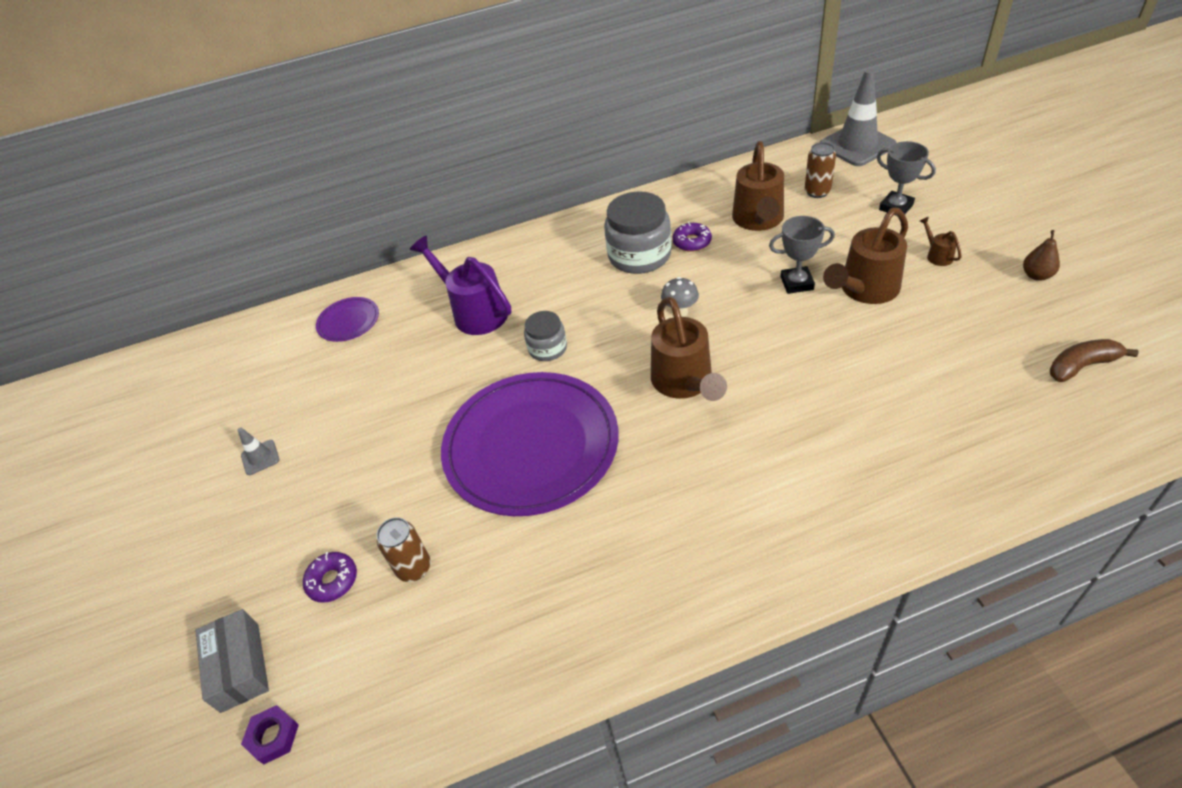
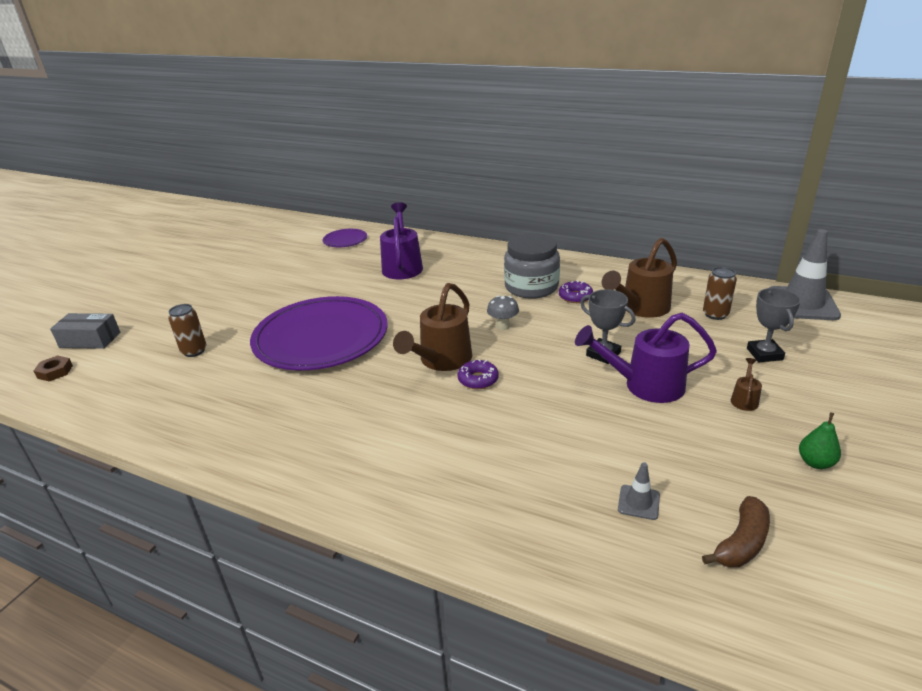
camera: 40 degrees right, 15 degrees down
(240, 667) = (90, 340): grey box -> grey box turned 75 degrees clockwise
(260, 457) = (224, 272): grey traffic cone -> grey traffic cone (638, 502)
(273, 736) = (55, 372): purple nut -> brown nut
(332, 580) = (164, 333): purple donut -> purple donut (478, 379)
(547, 348) = (405, 301): grey jar -> none
(864, 290) = (645, 385): brown watering can -> purple watering can
(1036, 275) = (815, 463): brown pear -> green pear
(1081, 366) = (741, 543): brown banana -> brown banana turned 105 degrees clockwise

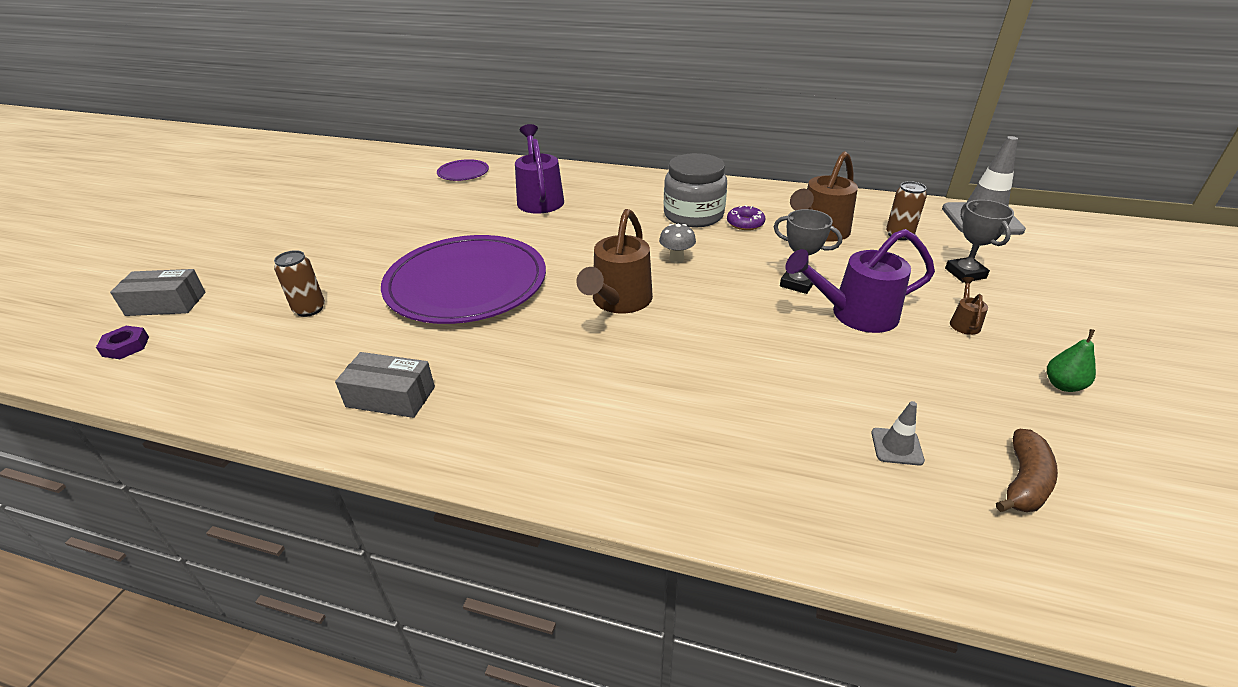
camera: 10 degrees left, 5 degrees up
(55, 372) = (126, 346): brown nut -> purple nut
(237, 426) = (390, 397): none -> grey box
(478, 379) = (668, 320): purple donut -> none

